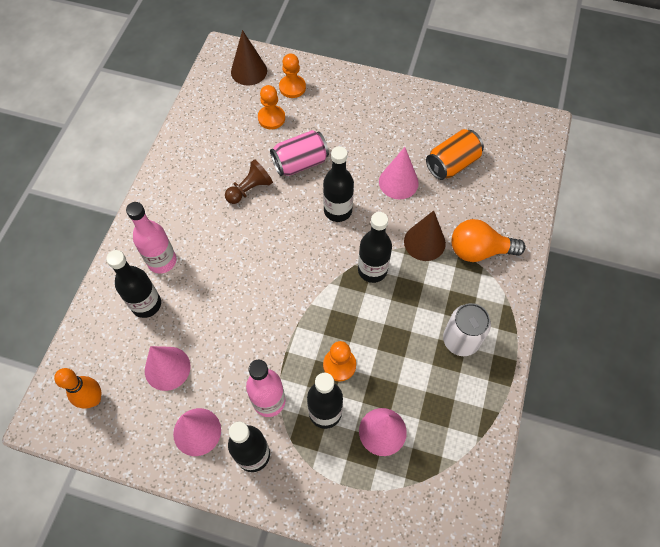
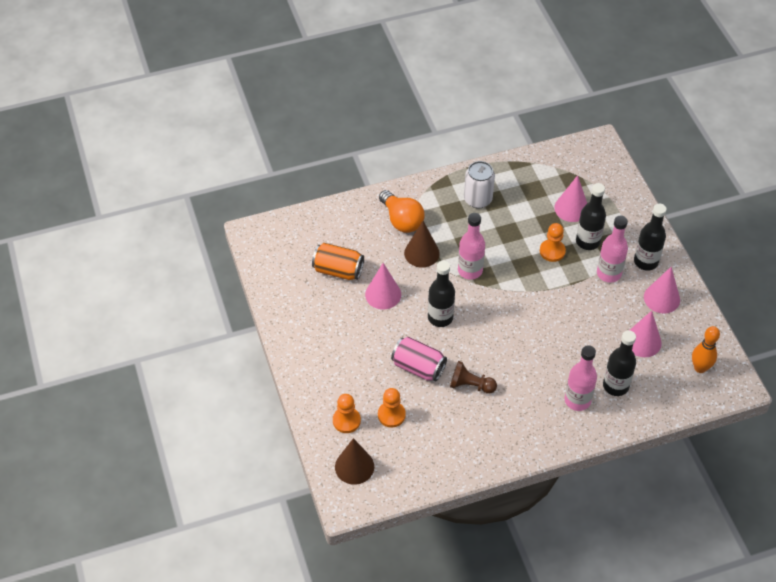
camera: 125 degrees left, 10 degrees down
(372, 270) = (470, 270): black bottle -> pink bottle

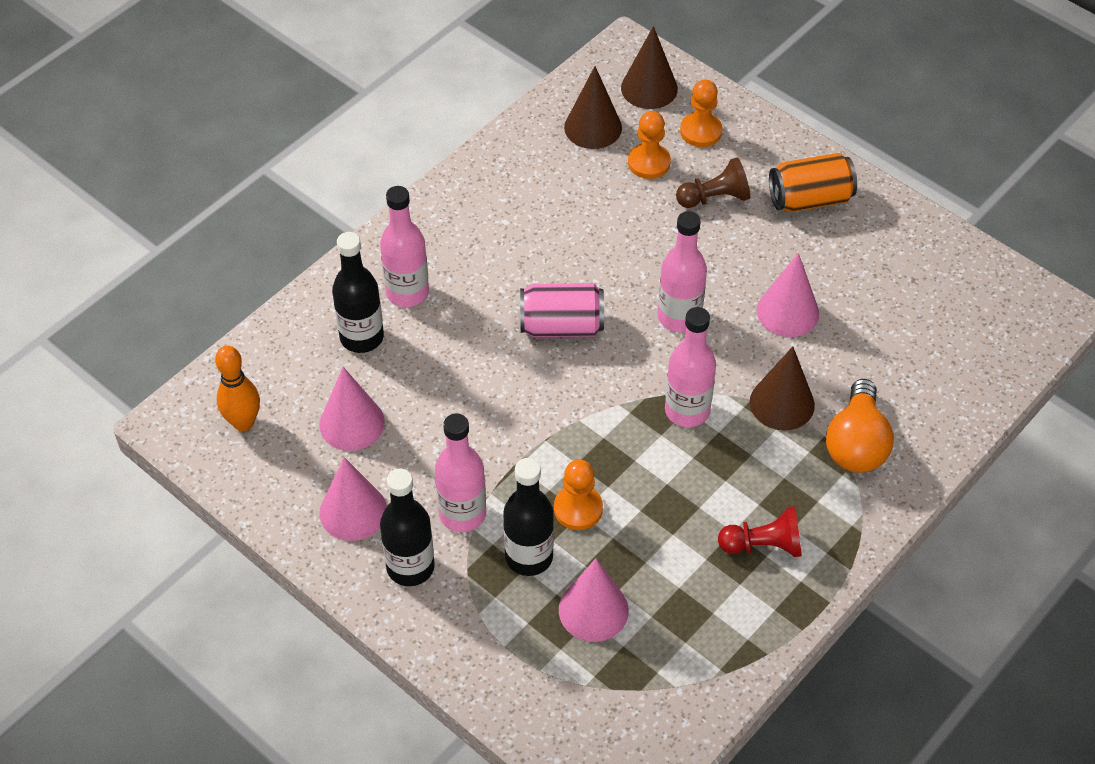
camera: 150 degrees right, 0 degrees up
(338, 270) = (882, 316): orange can -> orange can (809, 199)
(402, 220) = (856, 444): orange light bulb -> orange light bulb turned 105 degrees counterclockwise
(407, 455) = (593, 127): none -> brown cone
(418, 367) = (659, 236): pink can -> pink can (561, 326)
(440, 317) = (679, 317): black bottle -> pink bottle
(470, 385) = (570, 245): brown pawn -> brown pawn (715, 198)
(478, 199) = (763, 545): white can -> red pawn

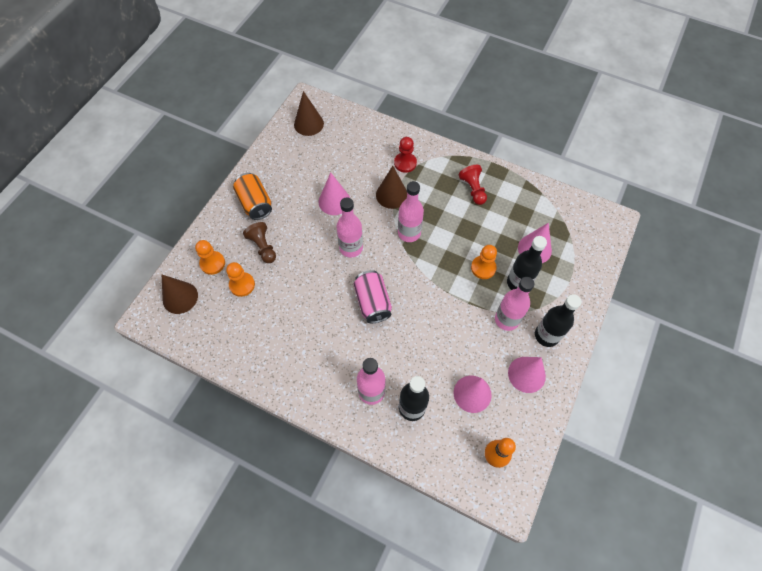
camera: 105 degrees left, 10 degrees up
(593, 127) = (218, 321): brown cone -> brown cone (308, 124)
(856, 444) = (405, 163): orange light bulb -> red pawn

